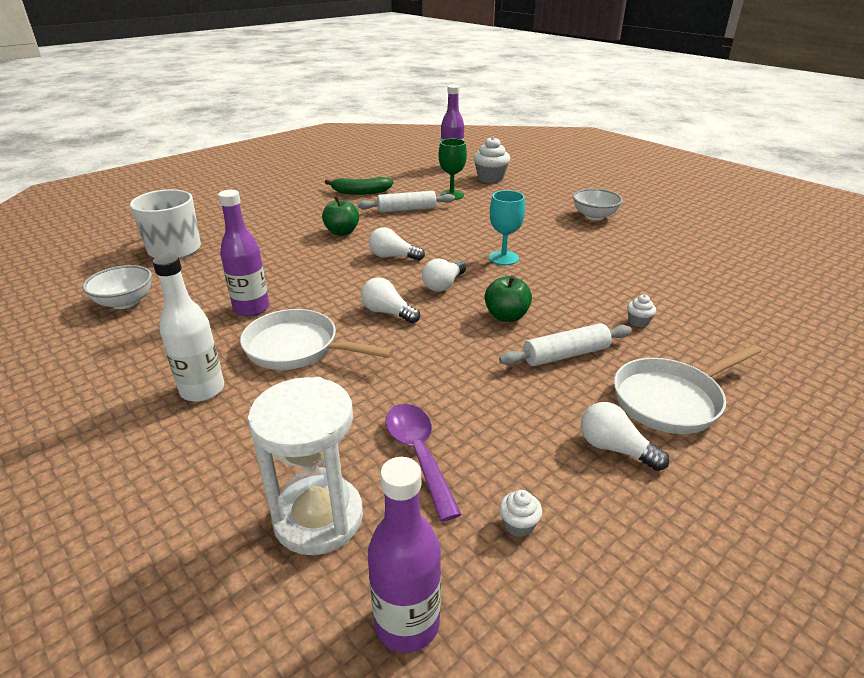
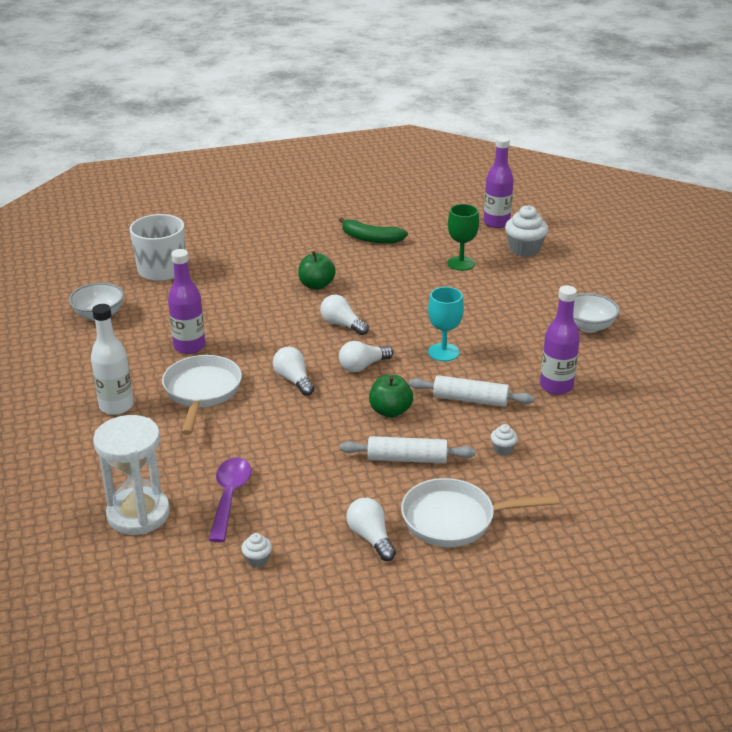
camera: 25 degrees right, 0 degrees up
(297, 348) = (202, 392): white pan -> white pan turned 45 degrees clockwise
(407, 209) = (399, 272): white rolling pin -> white rolling pin (470, 400)
(407, 623) = (149, 585): purple bottle -> purple bottle (556, 386)

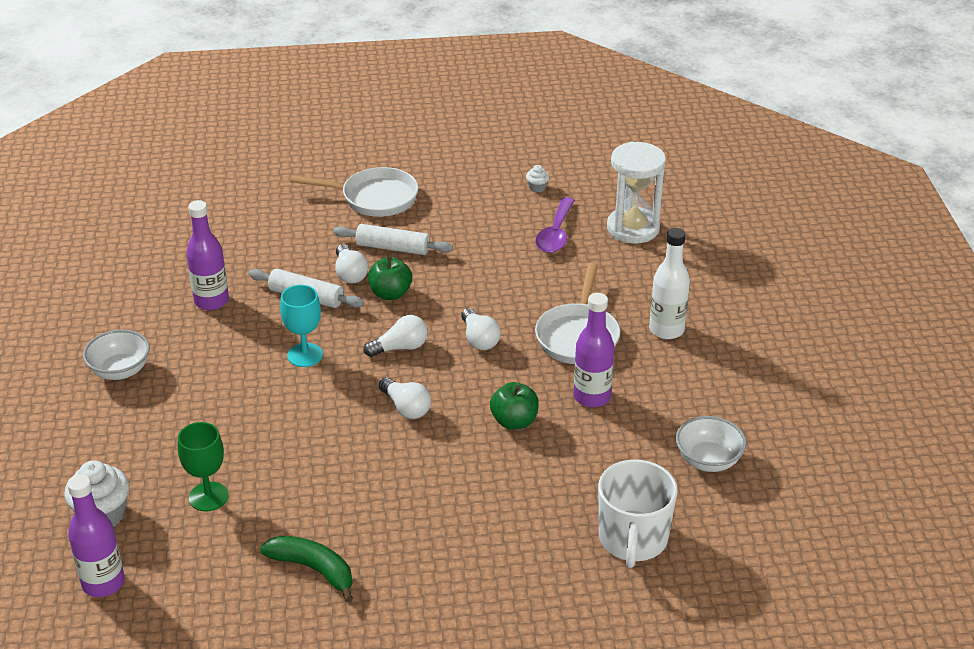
camera: 170 degrees left, 5 degrees up
(316, 285) = (420, 479): green apple -> green apple (514, 421)
(371, 538) = (446, 193): white light bulb -> white light bulb (350, 273)
(503, 449) = (303, 247): white cupcake -> none

